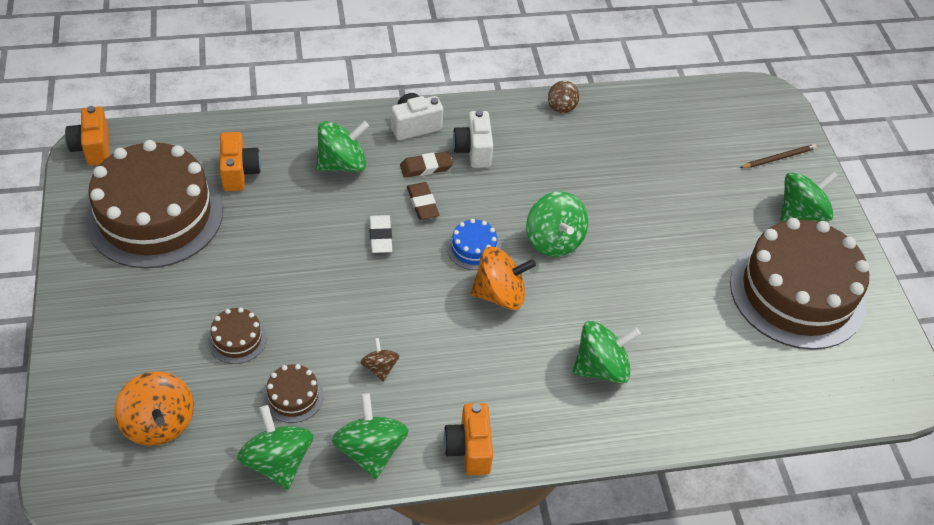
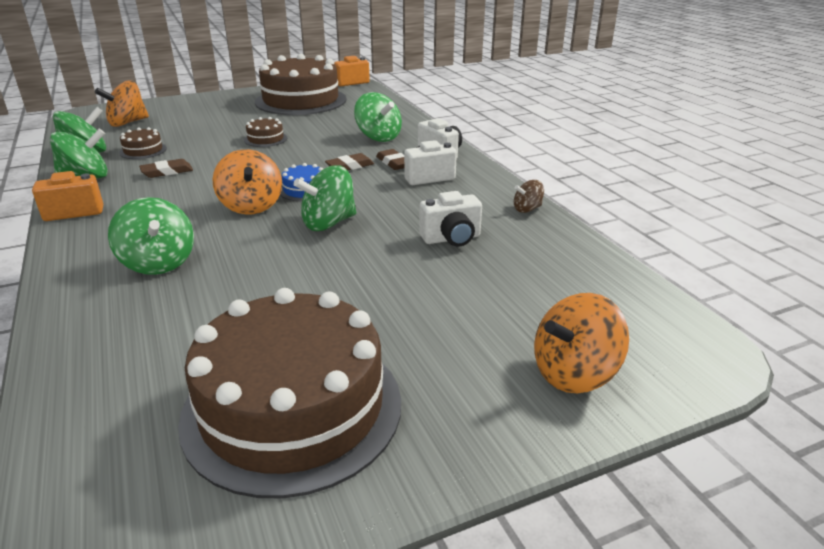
camera: 80 degrees right, 20 degrees down
(237, 339) = (196, 131): brown cake -> brown cake (265, 139)
(239, 172) = (350, 113): orange camera -> none
(380, 236) = (305, 157): white eraser -> none
(380, 368) = (167, 172): brown spinning top -> brown eraser
(603, 167) = (451, 239): none -> white camera
(778, 158) = (574, 373): brown pencil -> orange spinning top
(801, 213) = (465, 404): green spinning top -> none

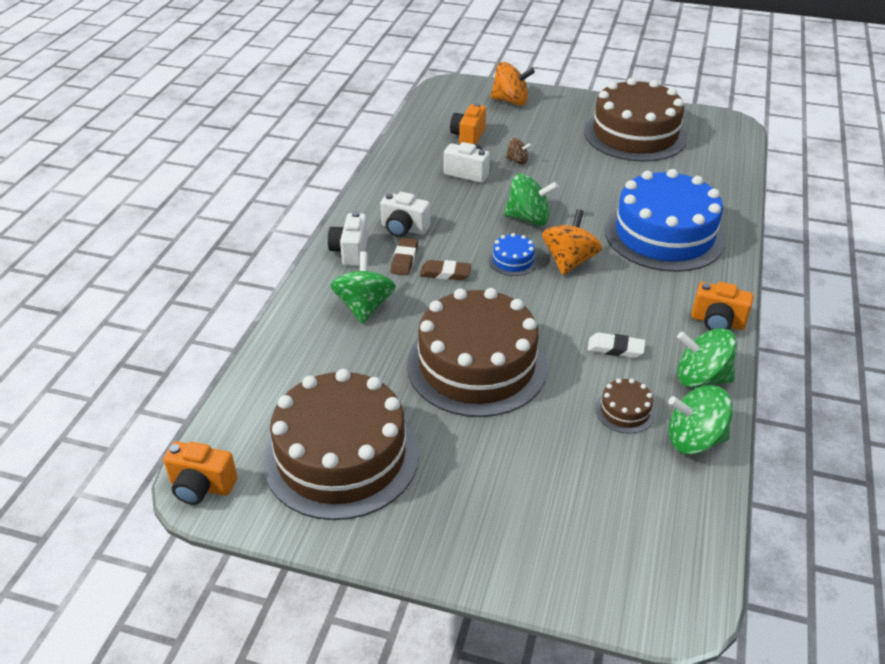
camera: 140 degrees left, 10 degrees up
(127, 123) = (620, 516): orange spinning top -> none
(158, 263) = (664, 235): green spinning top -> blue cake
(167, 172) = (615, 348): brown eraser -> white eraser
(265, 139) = (477, 365): brown cake -> brown cake, size x2.49
(523, 280) = (468, 137): none -> orange camera
(527, 209) = (388, 171): brown spinning top -> brown spinning top (517, 161)

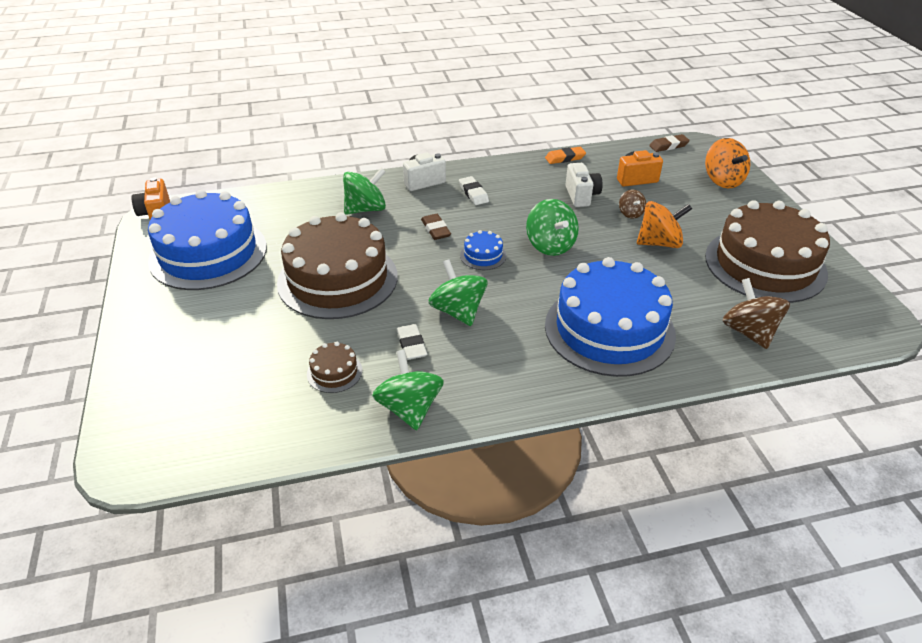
camera: 60 degrees right, 0 degrees up
(341, 456) = (208, 253): brown cake -> blue cake
(396, 156) = (565, 158): none -> orange eraser
(404, 229) = (473, 193): white camera -> white eraser
(404, 259) = (436, 206): brown eraser -> brown eraser (668, 146)
(569, 261) = (510, 285): orange spinning top -> orange spinning top (659, 243)
(694, 439) = (323, 424): green spinning top -> green spinning top (458, 311)
(707, 176) = (749, 332): none -> brown spinning top
(717, 322) = (501, 400): orange camera -> none

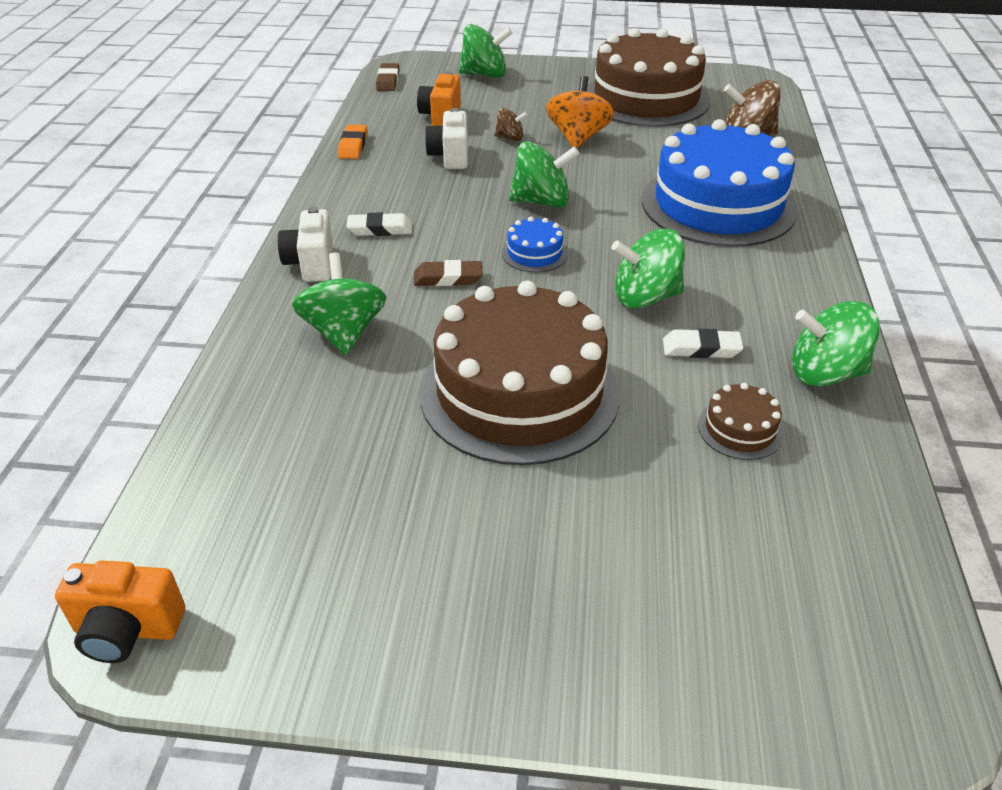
camera: 70 degrees left, 0 degrees up
(208, 253) = (347, 549): blue cake -> none
(581, 196) = (450, 157): white camera -> white camera turned 105 degrees counterclockwise
(722, 180) = (485, 74): orange spinning top -> green spinning top

